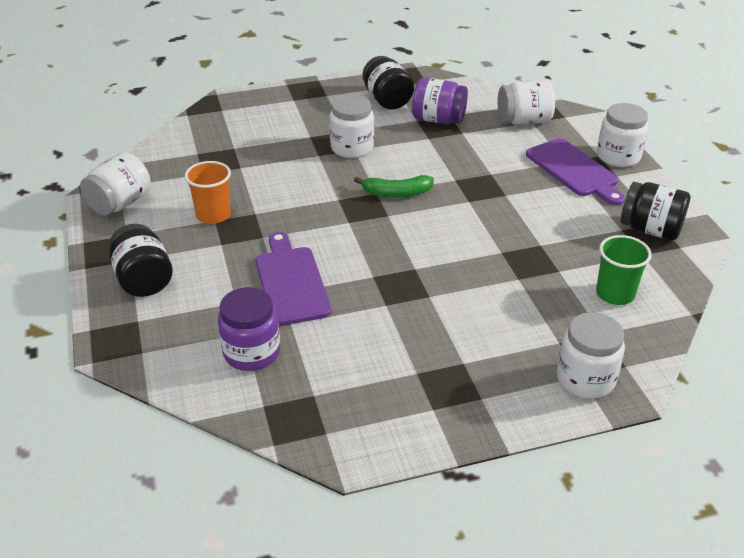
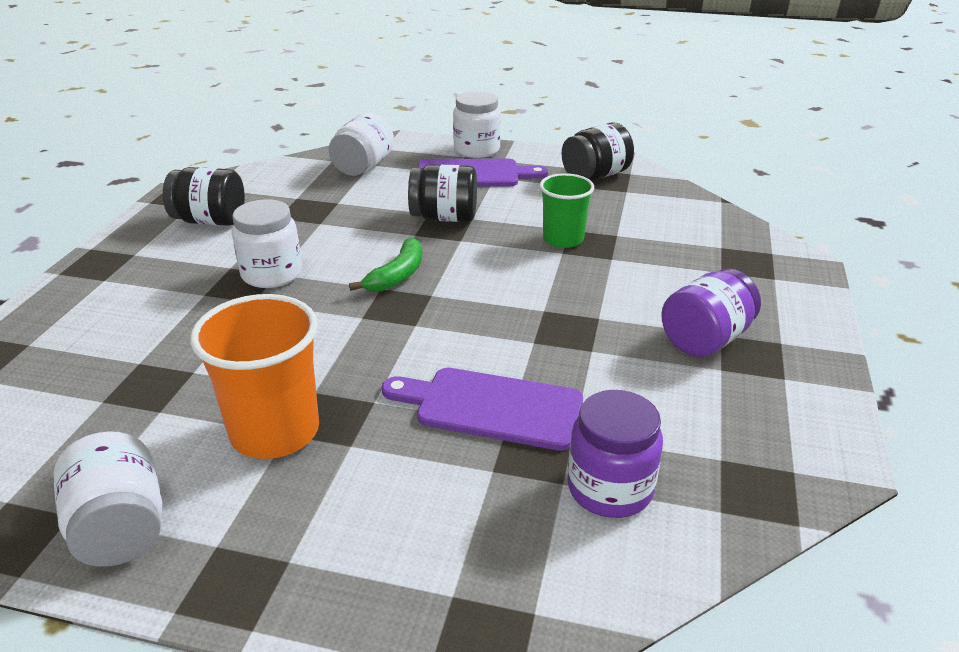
camera: 60 degrees left, 5 degrees down
(144, 280) = (357, 557): black jar -> black jar (444, 217)
(213, 215) = (275, 431): orange cup -> orange cup, size x1.55
(438, 119) = (295, 206): purple jar -> purple jar (705, 339)
(585, 379) = (780, 277): white jar -> none
(615, 294) = (671, 222): green cup -> green cup (563, 239)

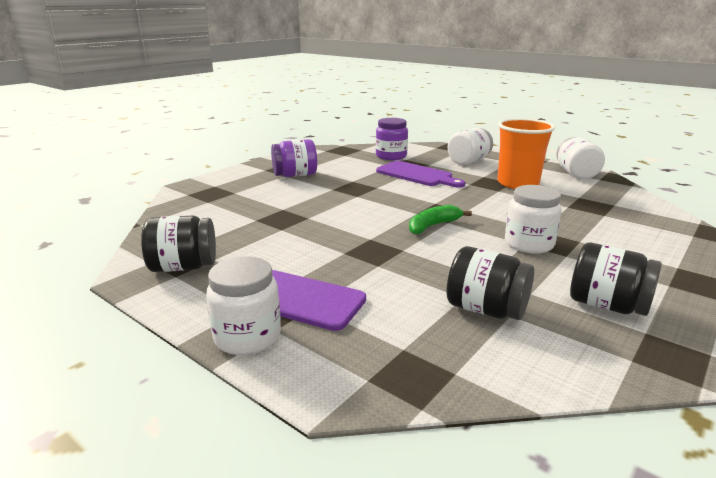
camera: 155 degrees left, 10 degrees down
(363, 167) = (415, 344): white jar -> white jar (469, 161)
(444, 217) = (367, 258): black jar -> black jar (486, 310)
(563, 239) = (296, 224): green cup -> none

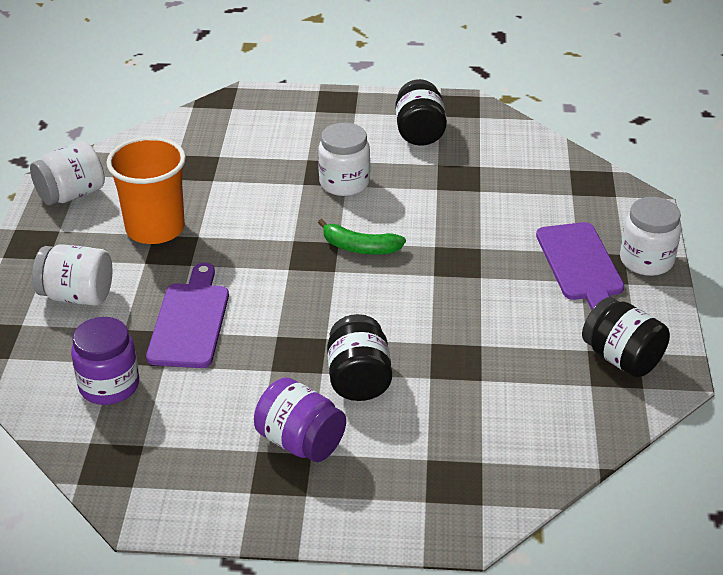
camera: 125 degrees left, 15 degrees up
(486, 310) = (486, 176): black jar -> black jar (358, 379)

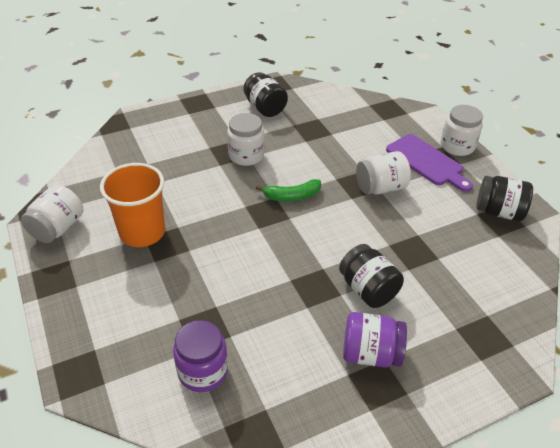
camera: 30 degrees left, 5 degrees up
(77, 296) = (122, 307): white jar -> white jar (380, 187)
(190, 321) = (222, 293): purple cutting board -> none

